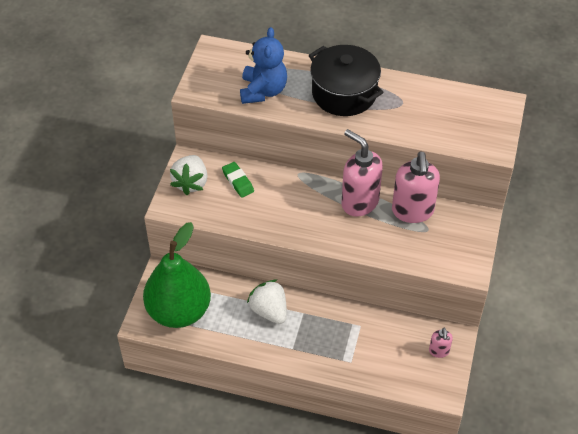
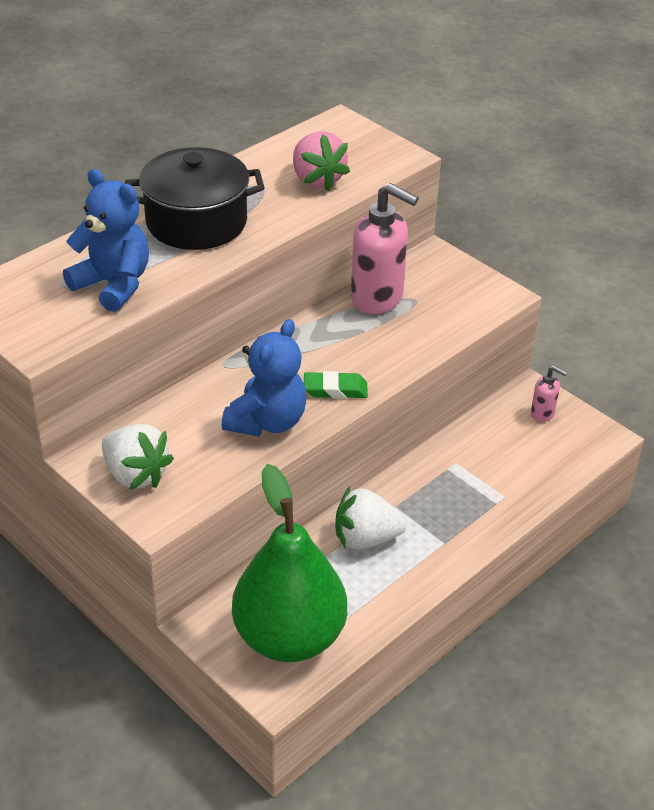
camera: 60 degrees left, 10 degrees down
(238, 182) = (181, 426): green eraser -> green eraser (335, 390)
(268, 214) = (267, 421): none -> blue teddy bear
(359, 202) = (323, 334): pink soap dispenser -> none
(432, 122) = (317, 180): none -> pink strawberry

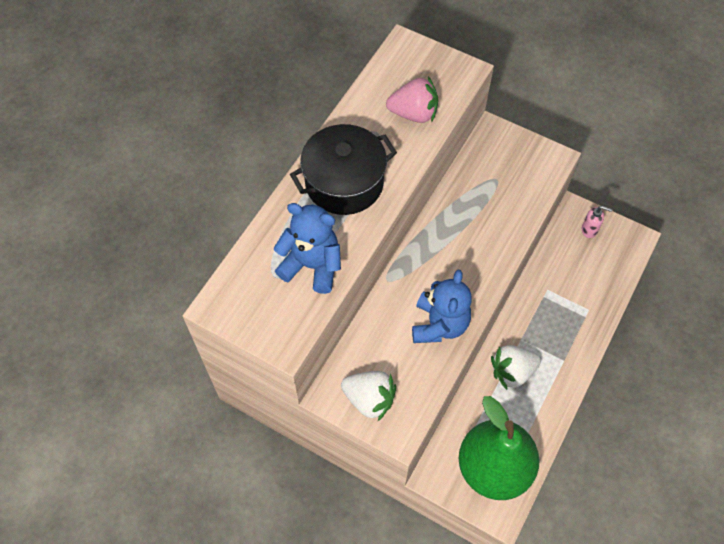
camera: 15 degrees left, 20 degrees up
(317, 180) = (413, 113): pink strawberry -> pink strawberry turned 45 degrees counterclockwise
(335, 390) = (474, 281): green eraser -> none
(377, 298) = (470, 185): pink soap dispenser -> none

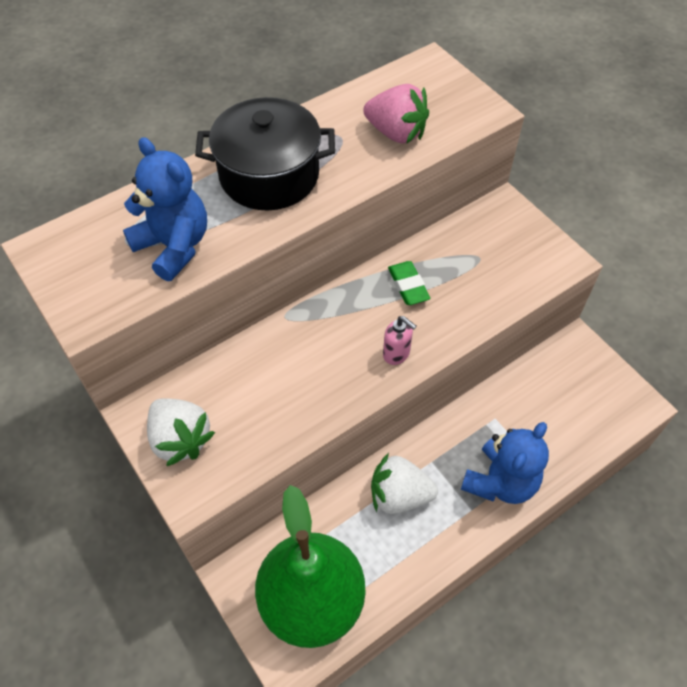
camera: 25 degrees right, 5 degrees down
(439, 324) = (315, 390): blue teddy bear -> blue teddy bear (500, 481)
(459, 221) = (408, 286): none -> green eraser
(589, 230) = (584, 372): pink soap dispenser -> pink soap dispenser (396, 354)

